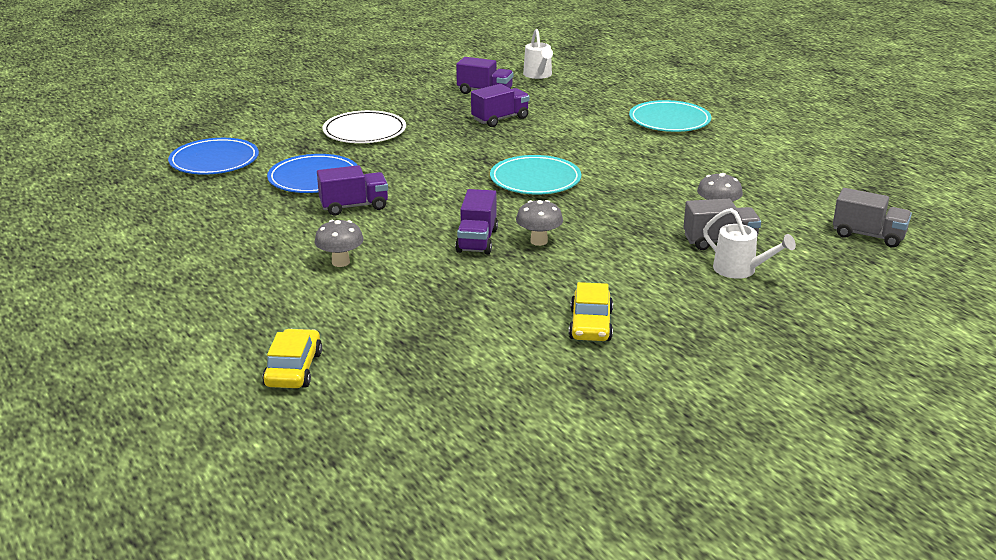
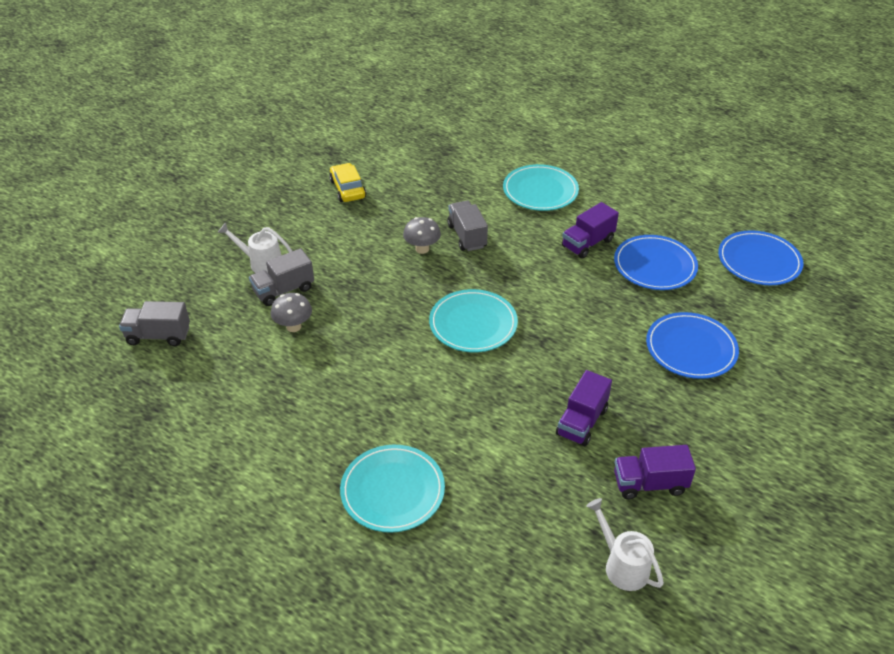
camera: 155 degrees right, 15 degrees up
(293, 369) = (490, 121): yellow car -> none
(340, 262) = (540, 191): grey mushroom -> turquoise plate
(364, 131) = (691, 348): white plate -> blue plate
(477, 241) = (467, 236): purple truck -> grey truck

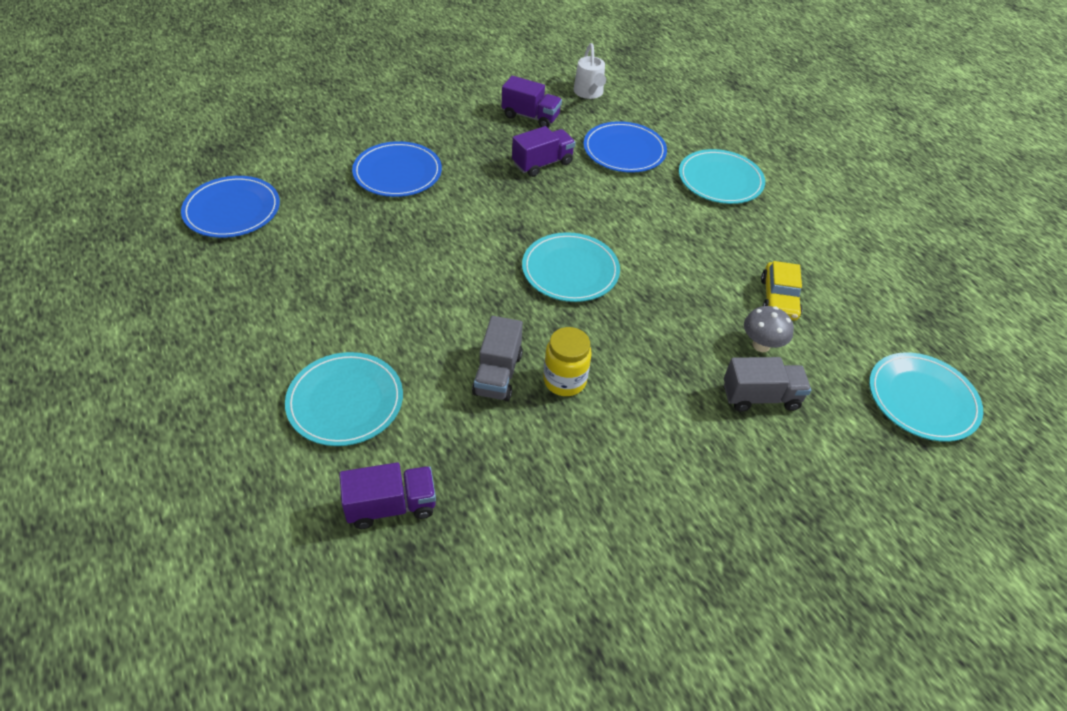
camera: 155 degrees left, 5 degrees up
(158, 335) = (922, 399): grey truck -> turquoise plate
(261, 263) = (780, 451): white watering can -> none
(347, 189) = (609, 540): yellow car -> yellow car (779, 299)
(422, 249) = (564, 380): grey mushroom -> yellow jar
(587, 243) = (371, 302): purple truck -> purple truck (391, 506)
(655, 265) = (334, 249): blue plate -> blue plate (624, 150)

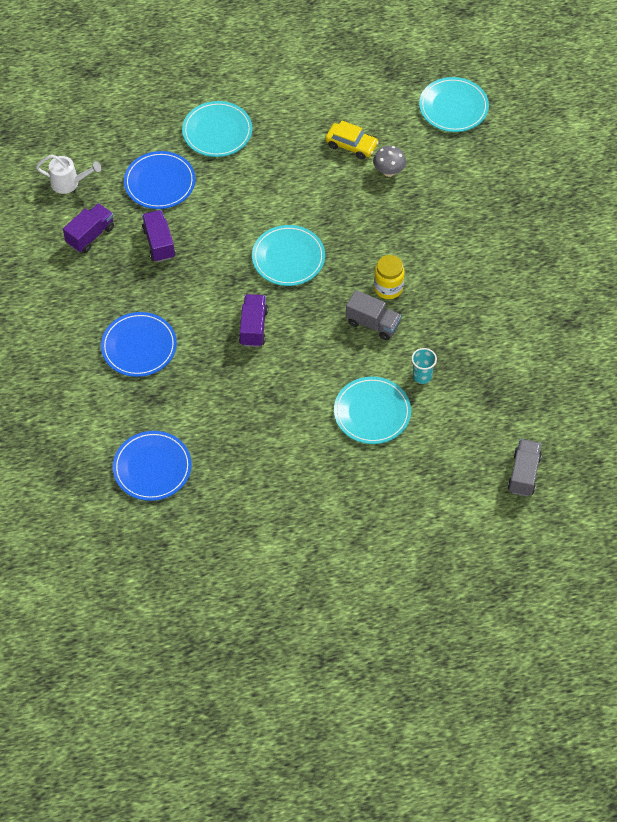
camera: 70 degrees left, 10 degrees up
(391, 506) = (457, 398): purple truck -> purple truck (253, 327)
(422, 450) = (422, 376): none -> turquoise cup
(760, 397) = (429, 188): grey truck -> grey truck (523, 474)

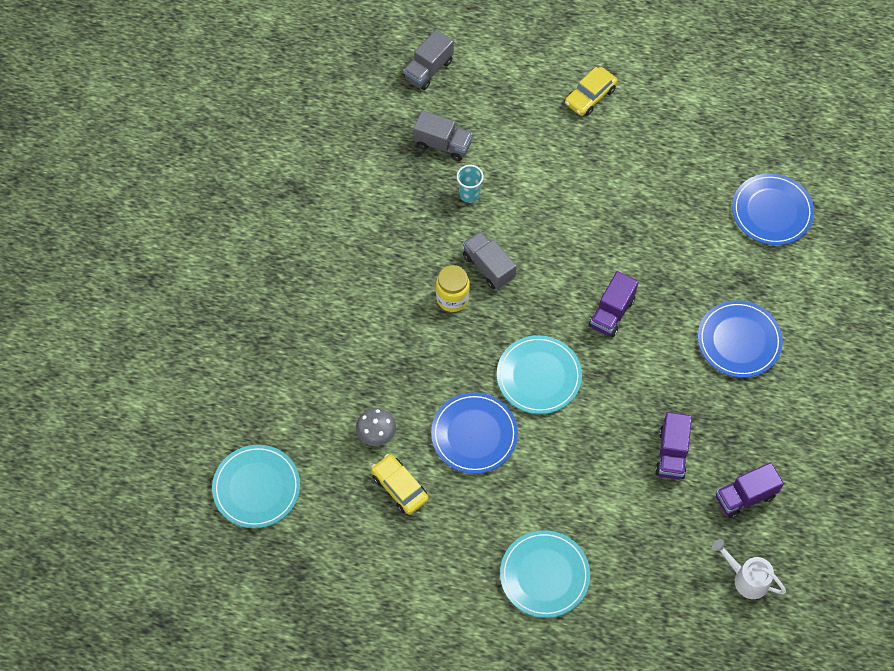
camera: 155 degrees left, 5 degrees up
(160, 182) = (640, 533): blue plate -> blue plate (474, 434)
(363, 509) = (590, 96): none -> yellow car
(372, 412) = (536, 179): turquoise plate -> none
(470, 410) = (443, 144): none -> grey truck

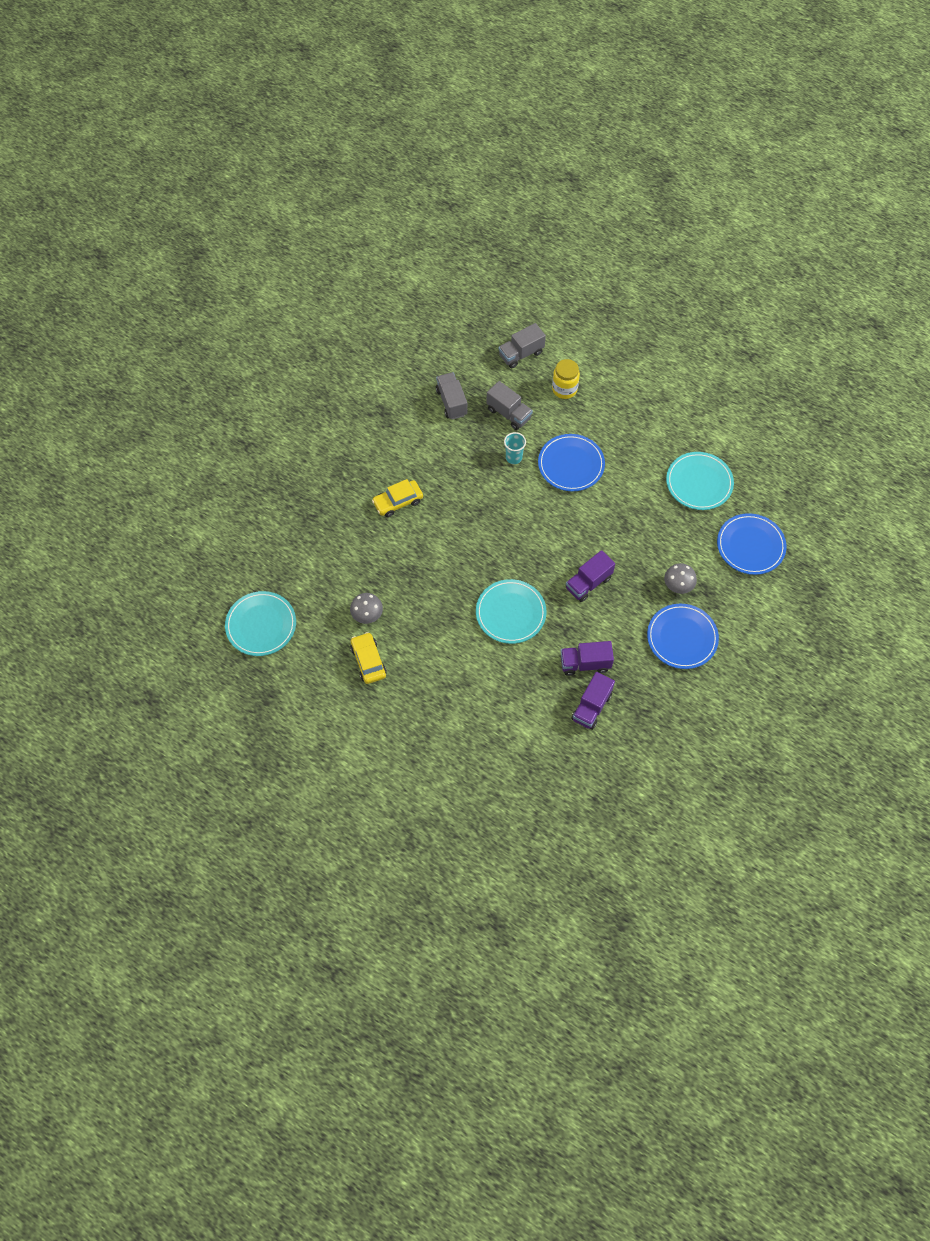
camera: 20 degrees right, 0 degrees up
(452, 298) = (468, 532): yellow jar -> yellow jar (564, 389)
(474, 434) = (442, 640): blue plate -> blue plate (571, 464)
(488, 267) = (506, 517): grey truck -> grey truck (451, 402)
(544, 575) = (452, 766): turquoise plate -> turquoise plate (699, 482)
(590, 96) = (640, 412): yellow car -> yellow car (398, 502)
(711, 284) = (677, 586): none -> grey mushroom
(745, 496) = (636, 760): purple truck -> purple truck (585, 663)
(746, 578) = (611, 824): white watering can -> none

